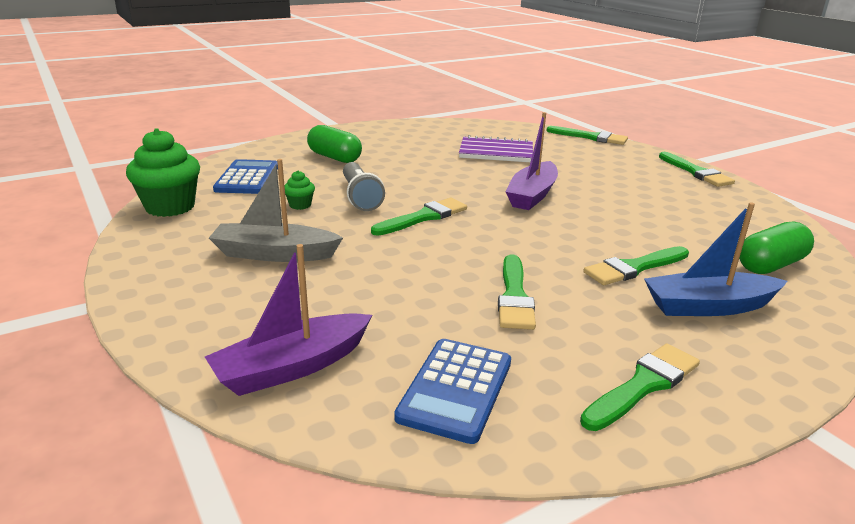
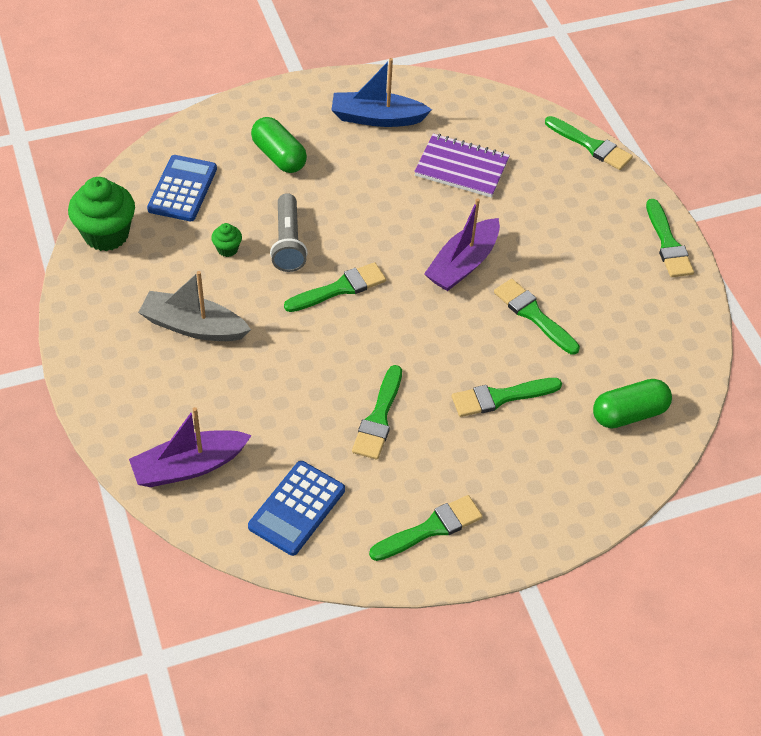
camera: 10 degrees right, 25 degrees up
(620, 216) = (533, 315): none -> green brush
(708, 306) = (534, 457): blue boat -> blue boat (377, 118)

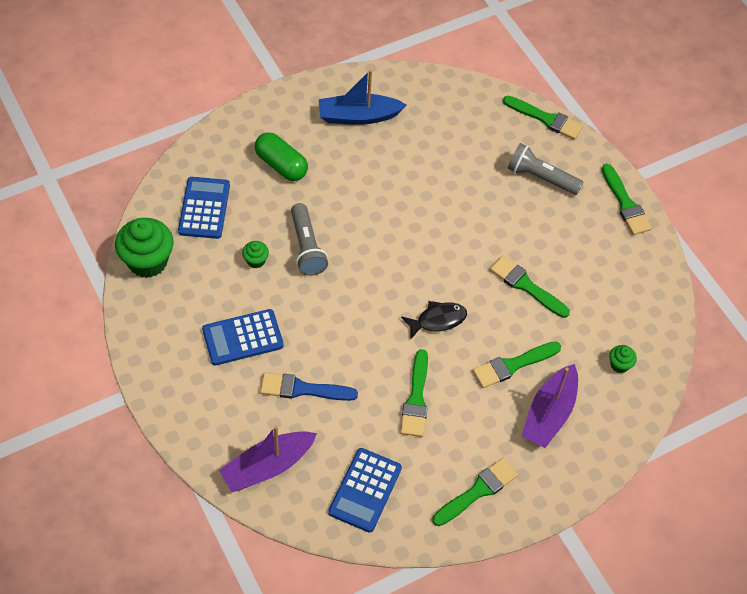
camera: 10 degrees left, 5 degrees up
(193, 326) = (243, 338): grey boat -> blue calculator
(249, 389) = (303, 389): none -> blue brush
(340, 288) = (359, 284): green brush -> none
(422, 337) = (438, 320): none -> black fish
(461, 168) = (440, 155): purple notebook -> none
(462, 264) = (458, 247): purple boat -> purple boat (549, 413)
(573, 205) = (541, 178): none -> grey flashlight
(629, 414) = (619, 365): green capsule -> green cupcake

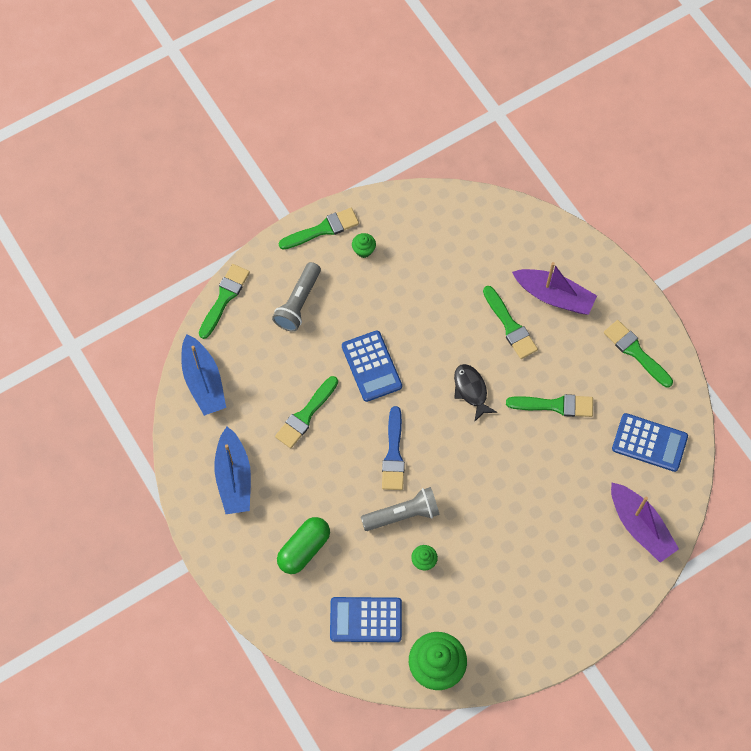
camera: 90 degrees left, 10 degrees up
(243, 338) = (512, 563): blue calculator -> blue calculator (371, 366)
(303, 389) = (559, 503): blue brush -> blue brush (393, 454)
(457, 98) = (203, 381): none -> blue boat
(526, 286) = (425, 315): green brush -> green brush (306, 415)
(619, 365) = (498, 239): green cupcake -> green cupcake (363, 250)

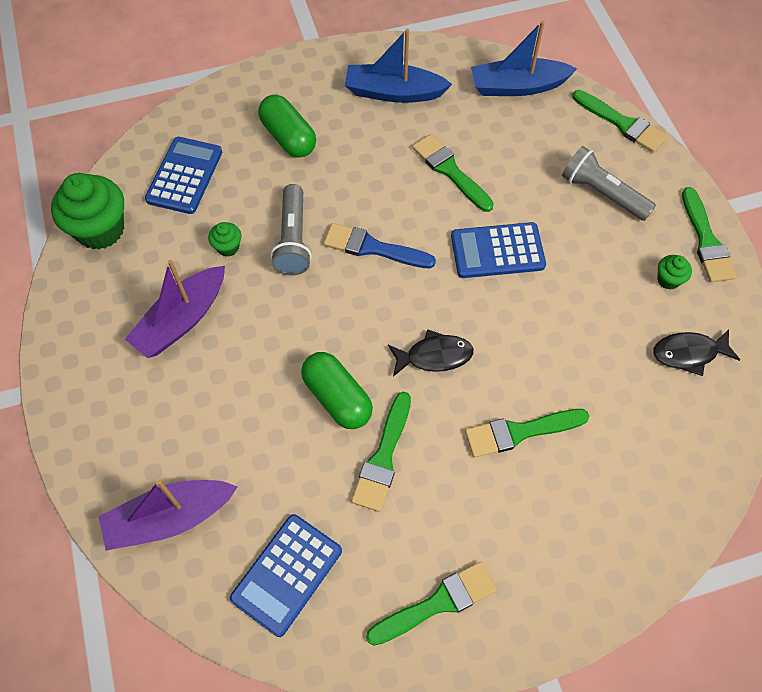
camera: 105 degrees right, 5 degrees down
(419, 232) = (689, 353): none -> black fish
(522, 446) = (337, 398): none -> green capsule
(554, 296) = (556, 508): purple boat -> purple boat (181, 320)

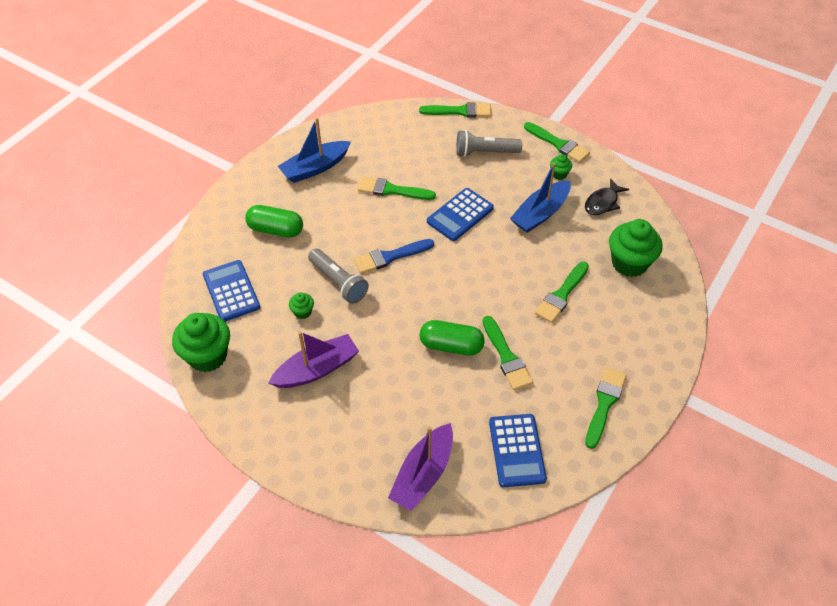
camera: 40 degrees left, 10 degrees down
(181, 320) = (317, 369): purple boat -> purple boat turned 120 degrees counterclockwise
(434, 356) = (481, 289): black fish -> none
(517, 86) = (384, 124): blue boat -> blue boat (540, 213)
(645, 455) = (629, 263): none -> green cupcake

